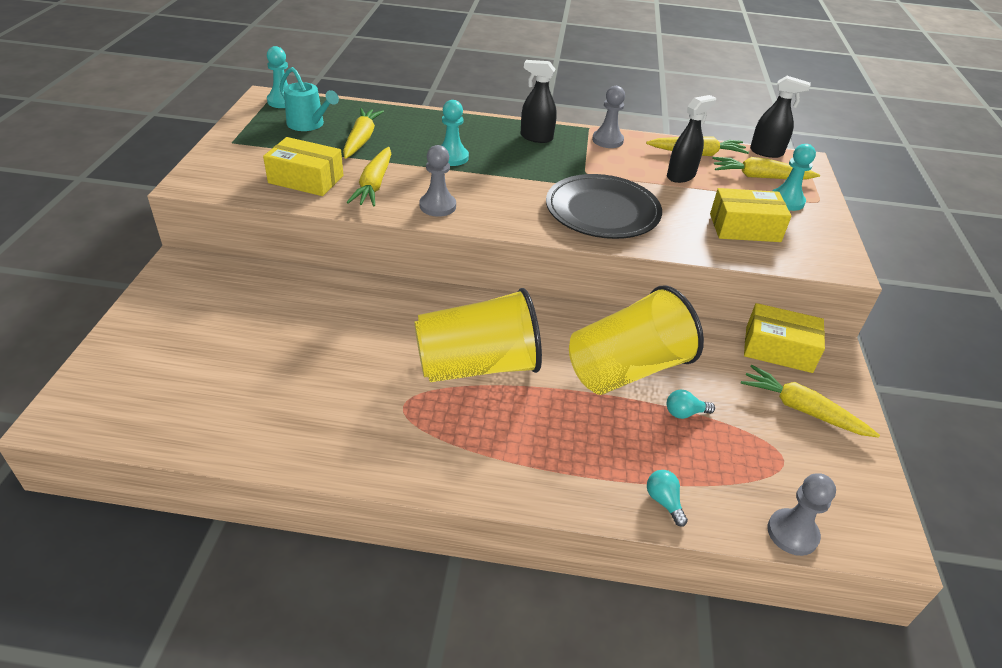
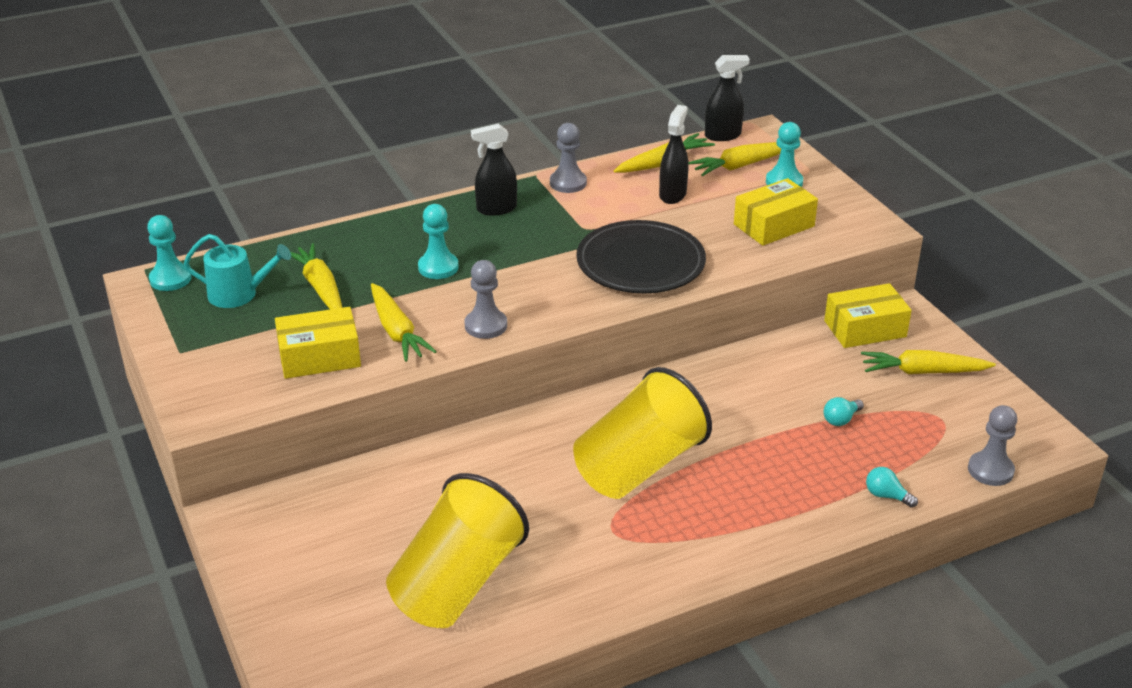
camera: 30 degrees left, 5 degrees down
(627, 369) = (764, 406): yellow cup -> yellow cup (457, 583)

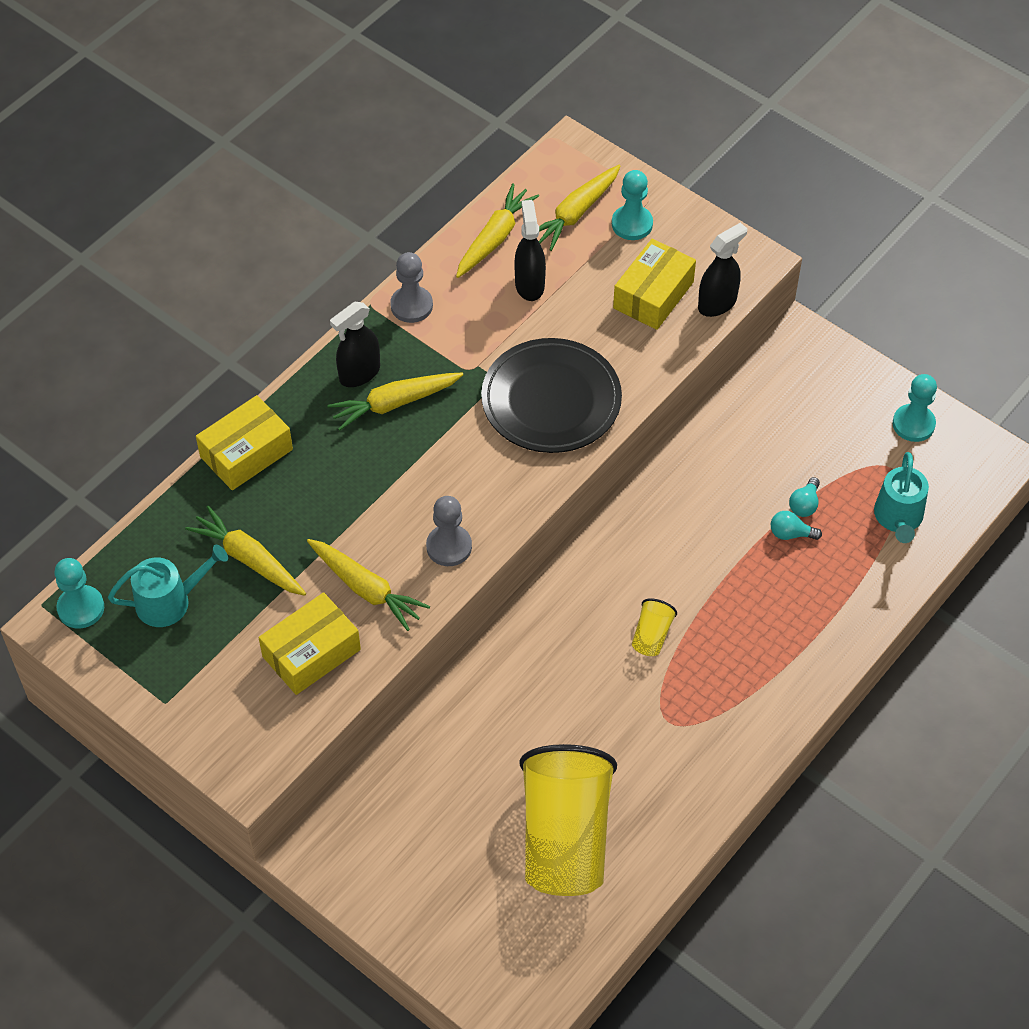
camera: 25 degrees left, 20 degrees up
(438, 267) = (352, 483): turquoise pawn -> turquoise pawn (913, 424)
(639, 466) = (651, 635): yellow cup -> yellow cup, size x0.40
(723, 135) = (533, 170): black spray bottle -> black spray bottle (717, 303)
(865, 329) = (774, 375): yellow box -> yellow box (246, 453)
(886, 496) = (883, 582): turquoise light bulb -> turquoise light bulb (790, 534)
(923, 372) = (851, 414): yellow carrot -> yellow carrot (394, 404)
(928, 454) = (898, 517): none -> turquoise watering can
(990, 470) = (958, 515): grey pawn -> none

